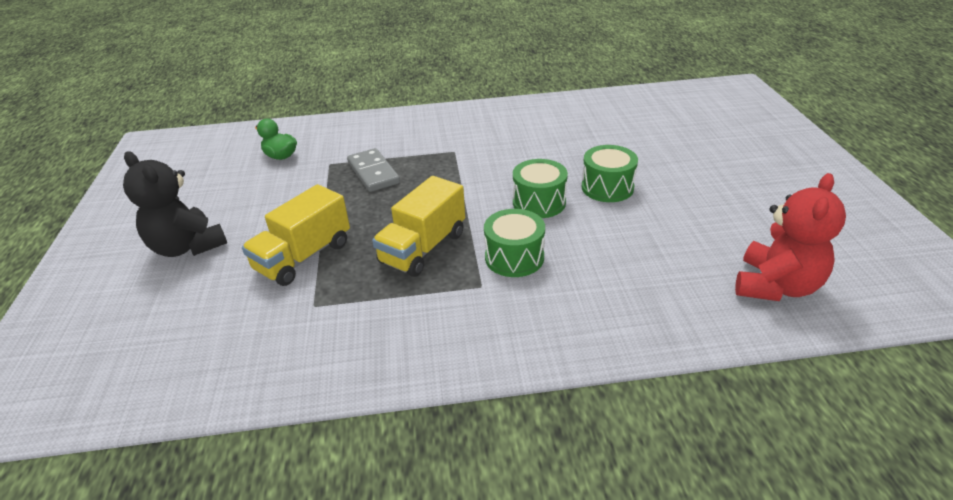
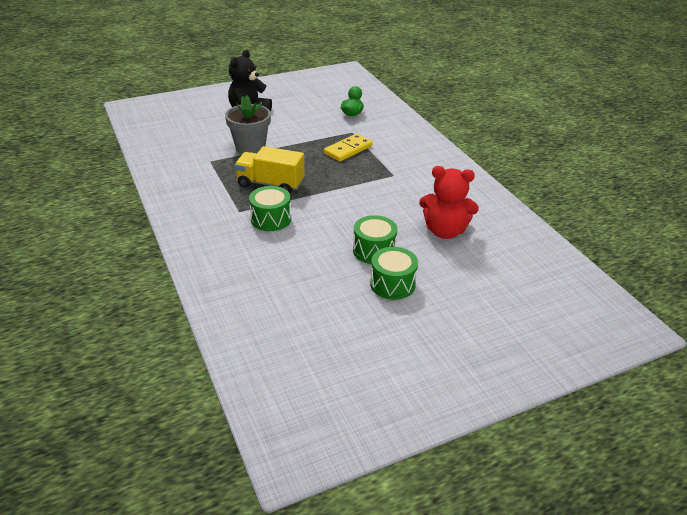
camera: 70 degrees right, 0 degrees up
(303, 257) = (250, 148): yellow truck -> grey flower pot
(373, 173) = (348, 149): grey domino -> yellow domino
(539, 202) = (339, 221): green drum -> green drum (392, 284)
(776, 286) = (270, 339): red teddy bear -> red teddy bear (445, 231)

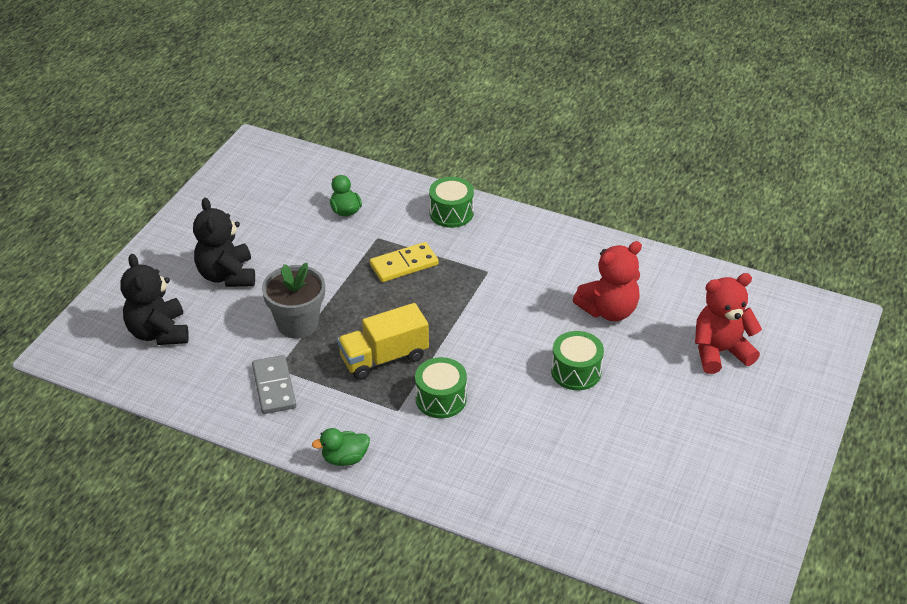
camera: 40 degrees left, 5 degrees up
(177, 217) = (345, 458): none -> green duck
(181, 120) = (159, 332): none -> black teddy bear
(195, 167) = (274, 387): none -> grey domino
(348, 149) = (404, 264): yellow domino -> yellow domino turned 60 degrees clockwise
(392, 284) = (632, 396): green drum -> green drum (451, 213)
(496, 295) = (720, 352): none -> red teddy bear

